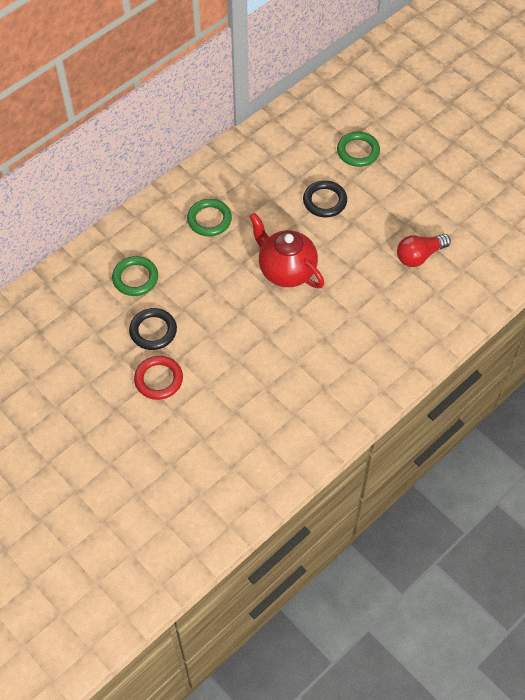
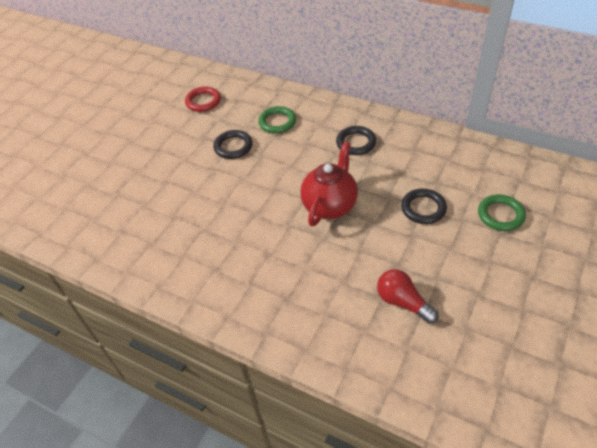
camera: 75 degrees right, 10 degrees down
(158, 379) = (190, 164): red ring -> red ring (203, 101)
(209, 220) = (356, 143): green ring -> black ring

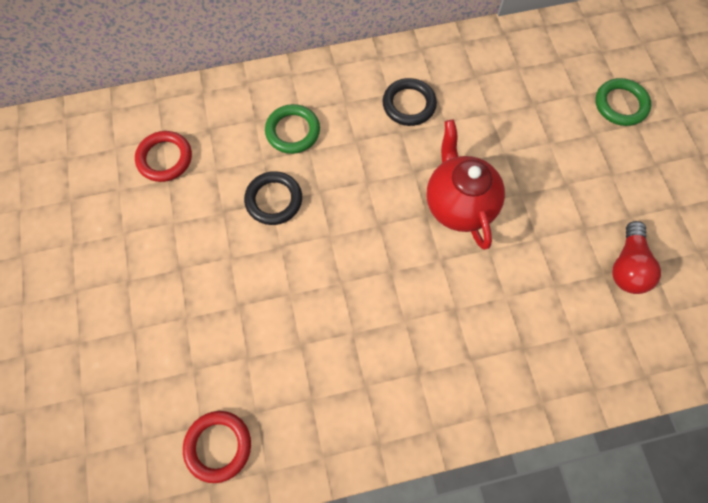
camera: 45 degrees left, 20 degrees up
(90, 233) = (218, 446): none -> red ring
(403, 302) = (627, 266): red light bulb -> red light bulb turned 75 degrees counterclockwise
(423, 208) = (549, 144): black ring -> none

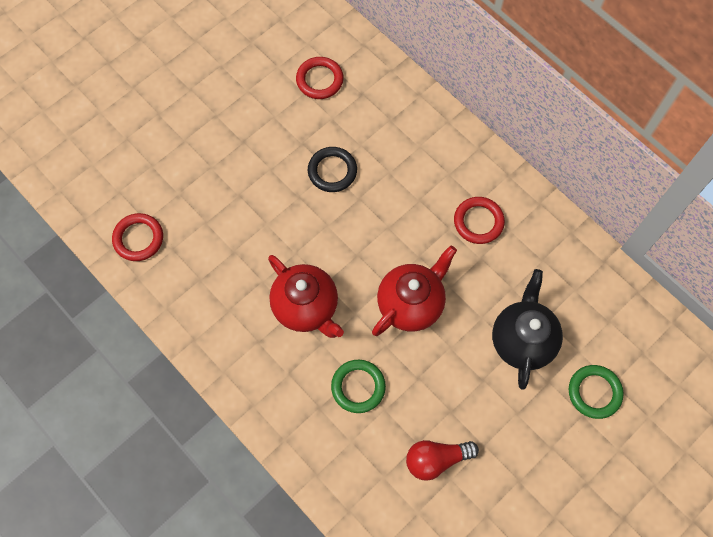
camera: 60 degrees right, 0 degrees up
(293, 131) = (398, 151): green ring -> green ring (358, 387)
(408, 303) = (306, 307): none -> red teapot
(409, 104) = (478, 222): black ring -> red ring
(544, 132) = (522, 340): none -> black teapot

